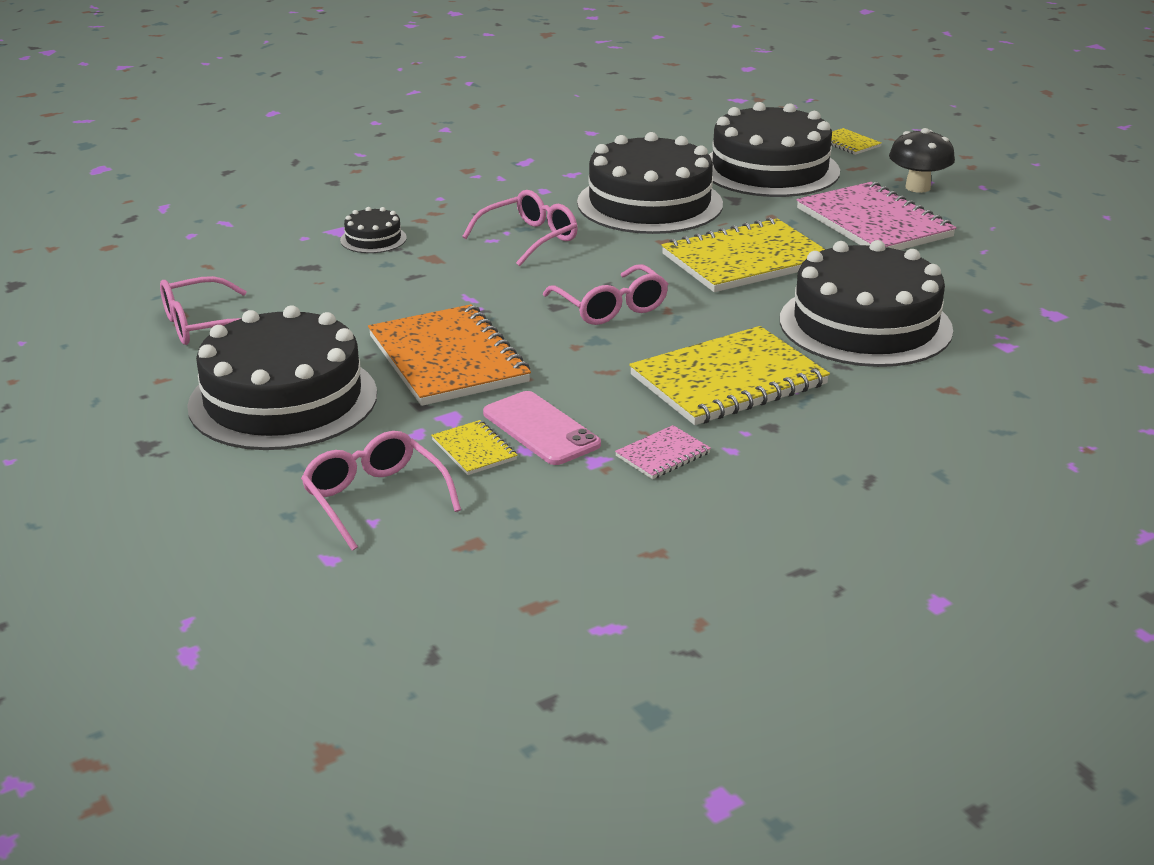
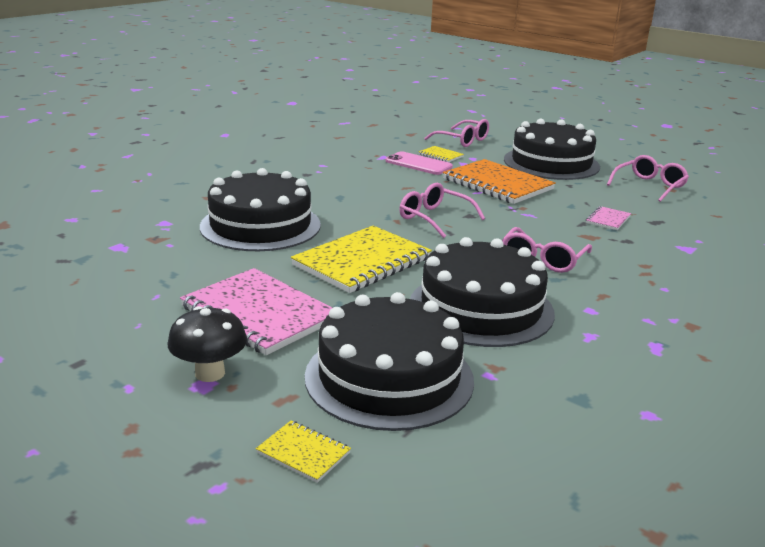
camera: 160 degrees right, 5 degrees down
(373, 239) = (651, 245): black cake -> none
(663, 455) = (354, 161): pink notebook -> pink notebook (608, 220)
(728, 380) = (337, 189): yellow notebook -> none

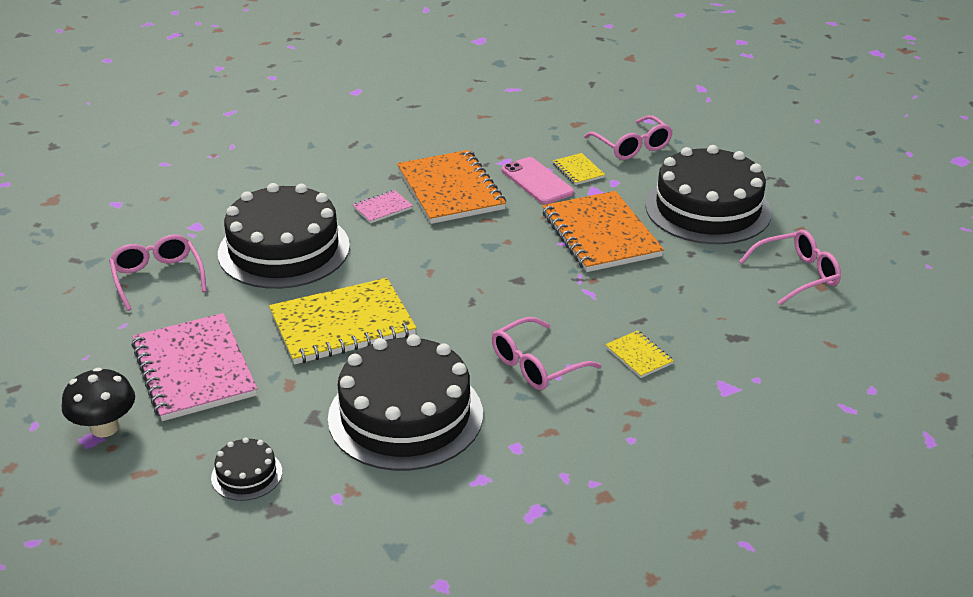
camera: 25 degrees right, 10 degrees up
(303, 453) = (116, 531): yellow notebook -> yellow notebook (639, 356)
(359, 176) = (450, 190): none -> orange notebook
(389, 377) = (246, 475): black cake -> black cake, size x0.43
(434, 218) = (474, 276): pink glasses -> pink glasses (157, 277)
(608, 220) = (678, 321): pink notebook -> pink notebook (382, 208)

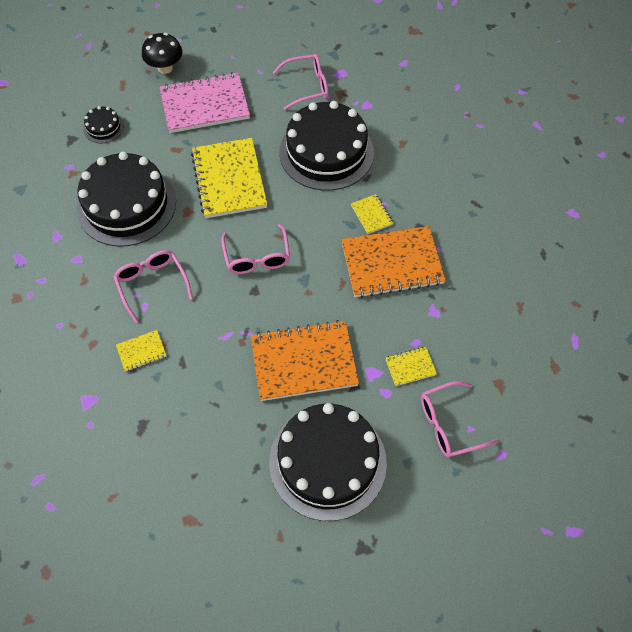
camera: 100 degrees right, 25 degrees up
(382, 208) = (371, 215): pink notebook -> yellow notebook
(537, 181) = (396, 330): pink phone -> none
(797, 275) = (209, 505): pink glasses -> pink glasses (257, 257)

